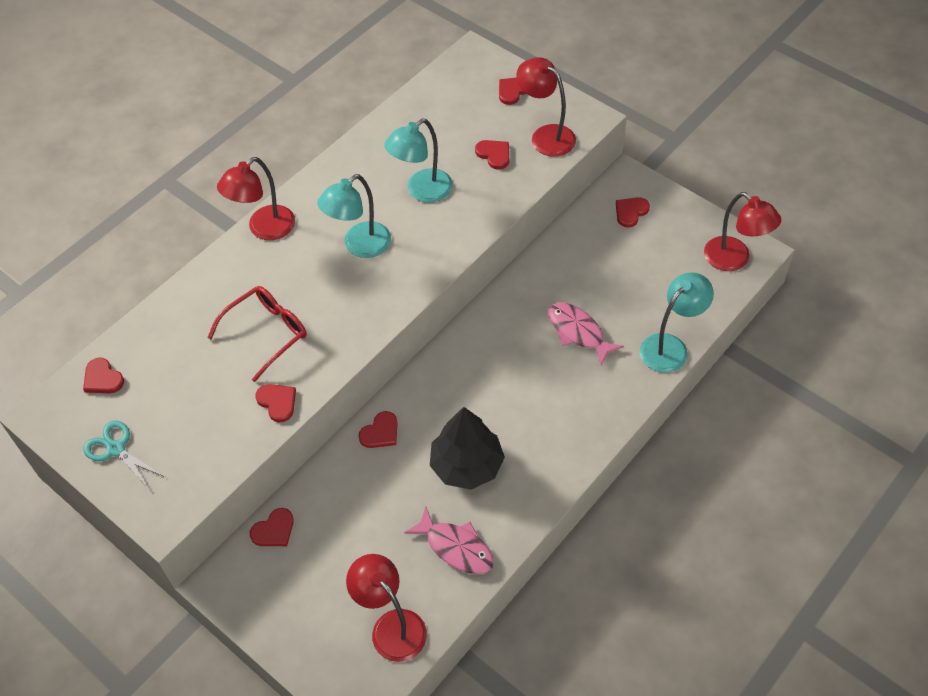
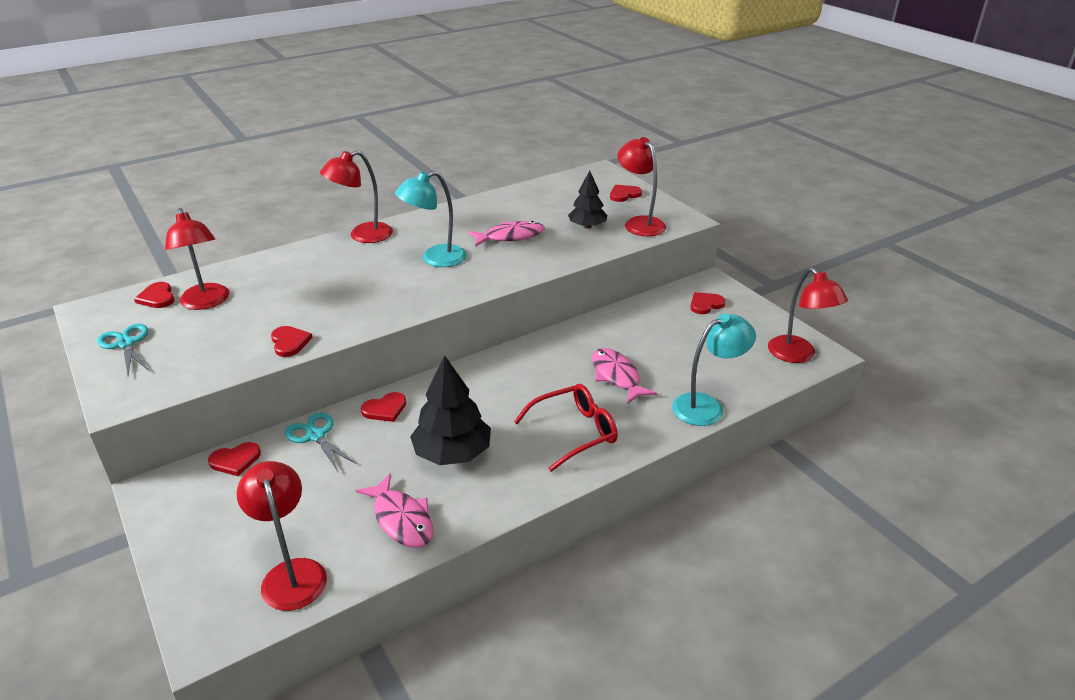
camera: 15 degrees right, 20 degrees down
(159, 372) = (206, 302): none -> red lamp
(267, 333) = (316, 296): red glasses -> red glasses (574, 432)
(332, 481) = (316, 436): none -> turquoise scissors
(422, 191) = (510, 237): turquoise lamp -> pink fish
(494, 154) = (587, 226): red heart -> black tree

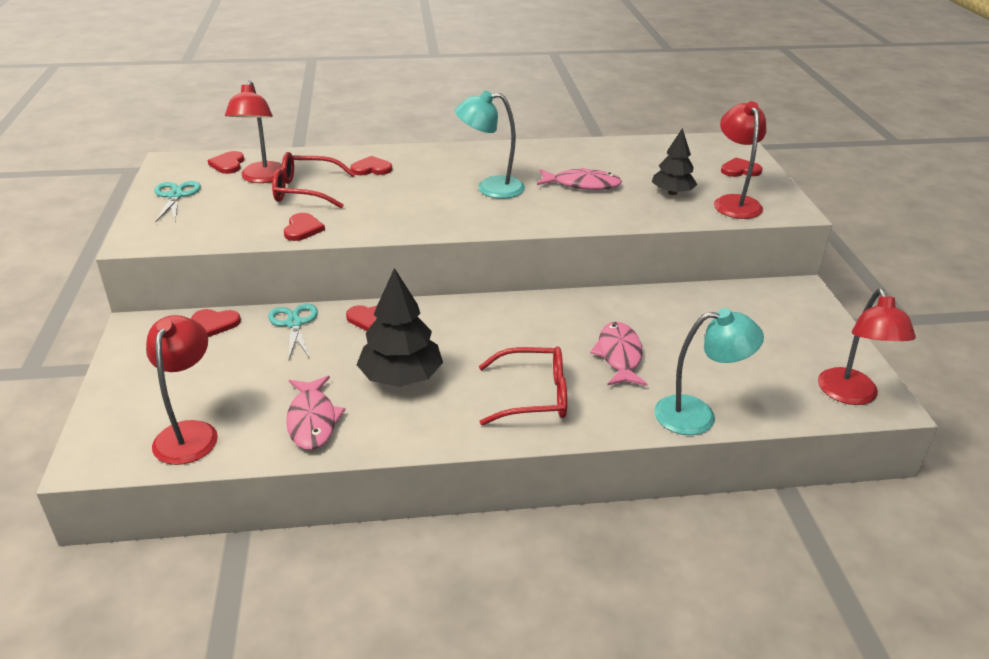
camera: 25 degrees right, 0 degrees up
(261, 304) = (305, 191): none -> red glasses
(362, 235) = (439, 152): red lamp -> none
(705, 304) = (777, 311): red heart -> red heart (371, 168)

